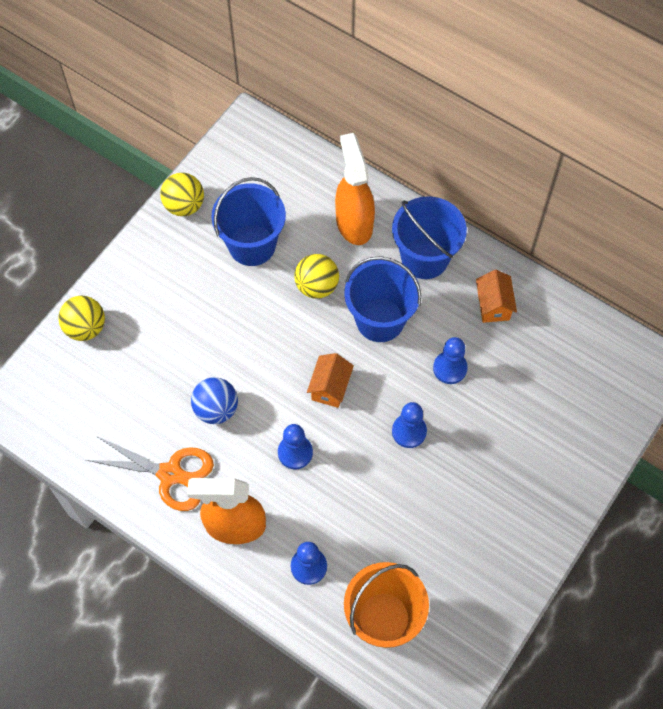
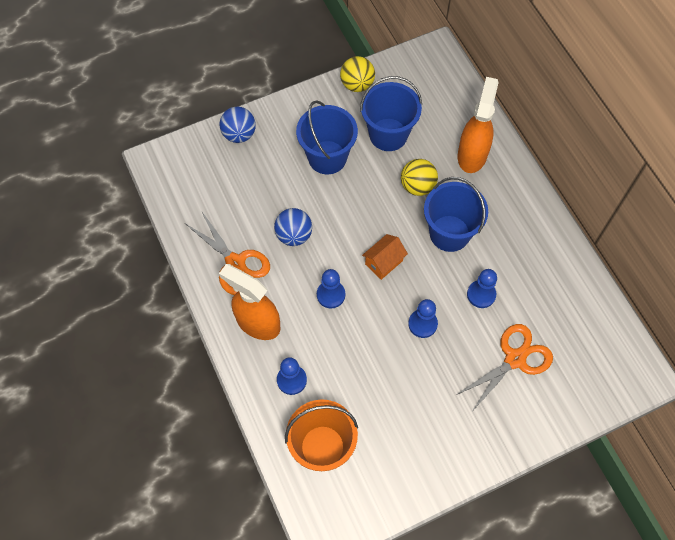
camera: 30 degrees right, 0 degrees up
(85, 328) = (239, 134): yellow ball -> blue ball
(425, 258) = (510, 205): blue bucket -> blue bucket (327, 157)
(493, 305) = (542, 266): orange house -> none
(522, 417) = (515, 359): none -> orange scissors

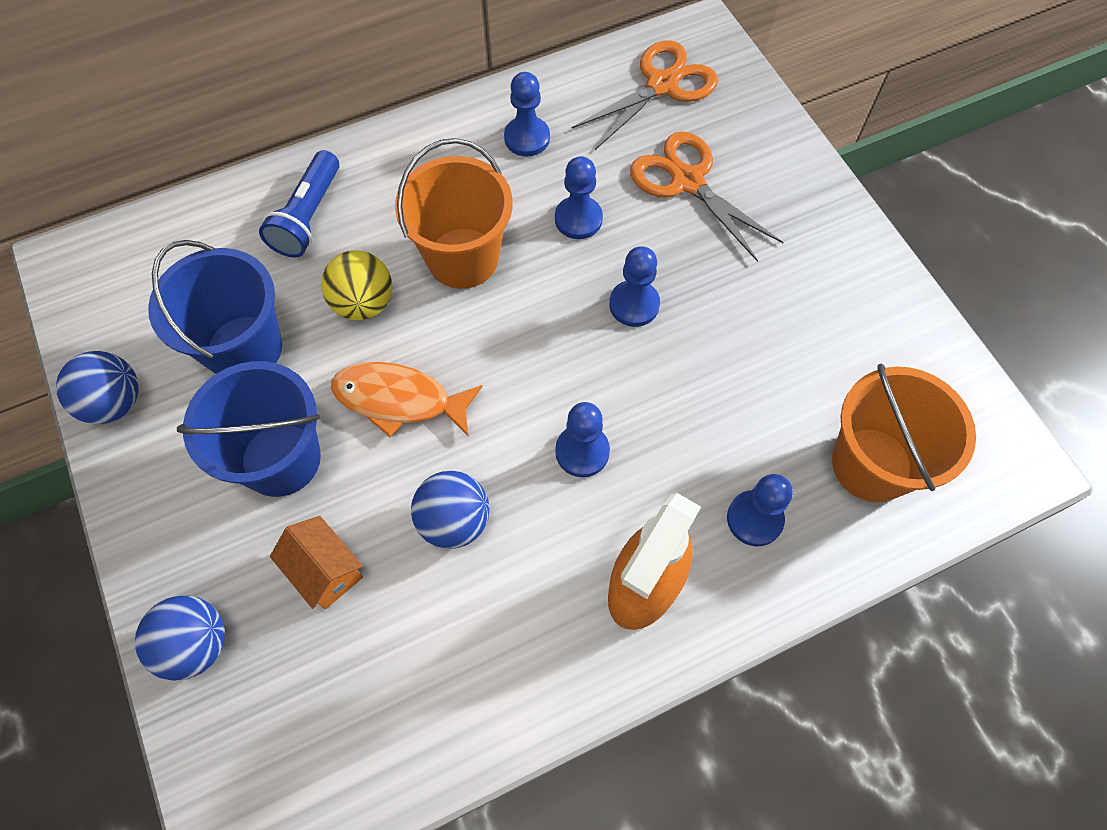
camera: 90 degrees left, 0 degrees up
(235, 263) = (513, 637): orange scissors -> orange scissors (662, 85)
(357, 84) = (114, 402): yellow ball -> blue ball
(360, 207) = (399, 400): none -> orange fish
(383, 262) = (517, 362): orange house -> orange house (325, 571)
(449, 233) = (463, 258): blue bucket -> orange bucket
(472, 155) = (308, 217): orange spray bottle -> blue flashlight
(540, 265) = (527, 138): none -> blue pawn

